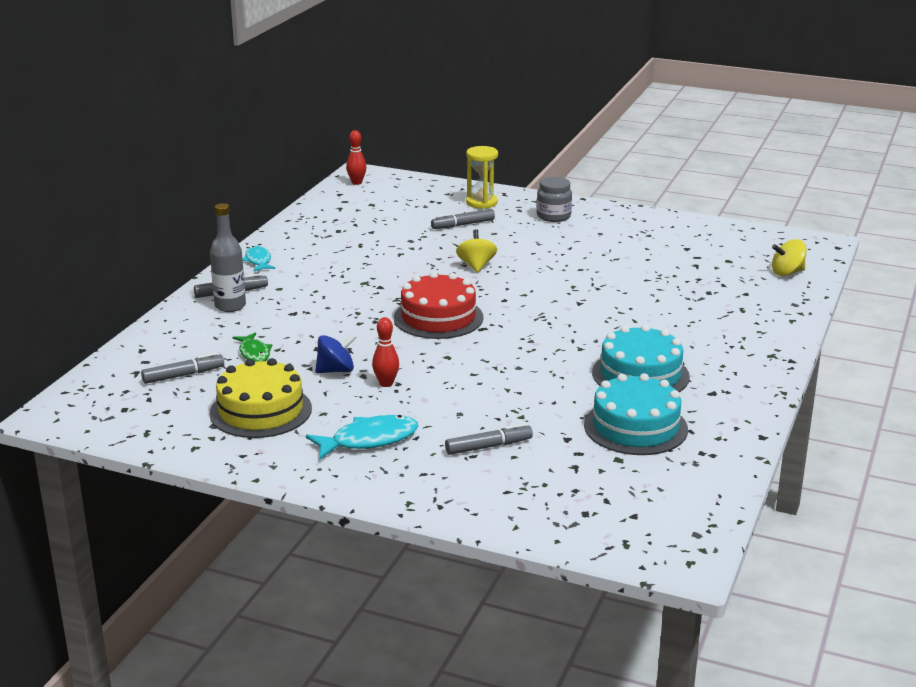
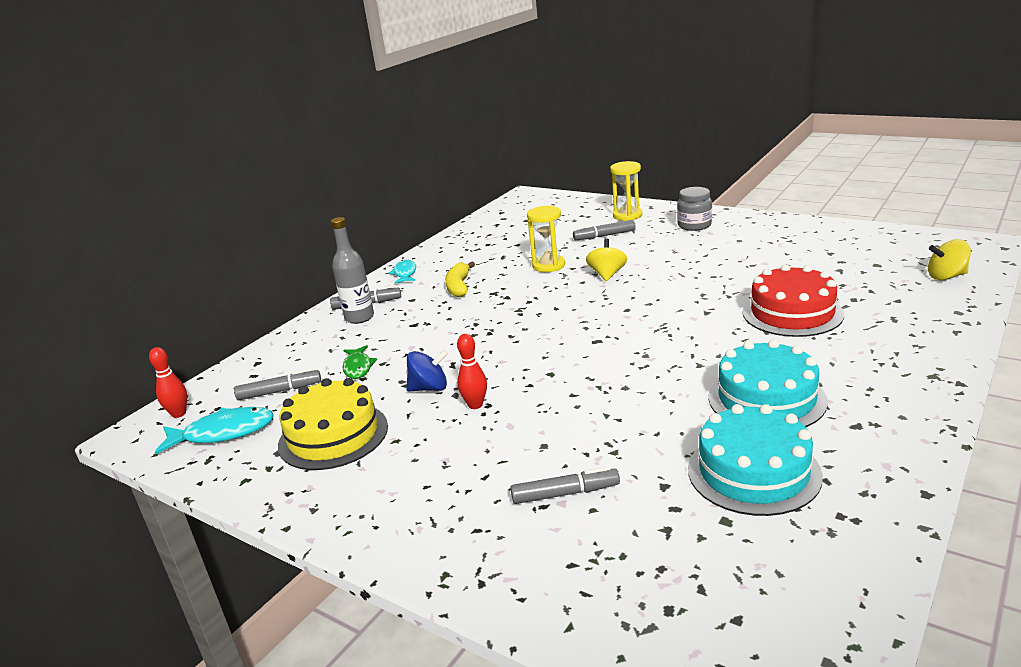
camera: 15 degrees right, 0 degrees up
(325, 276) = (459, 286): none -> yellow banana
(356, 182) = (519, 202): red bowling pin -> red bowling pin (179, 414)
(369, 440) = (431, 478): turquoise fish -> turquoise fish (223, 433)
(413, 255) = (548, 265): none -> yellow hourglass
(438, 317) = (554, 329): red cake -> red cake (792, 313)

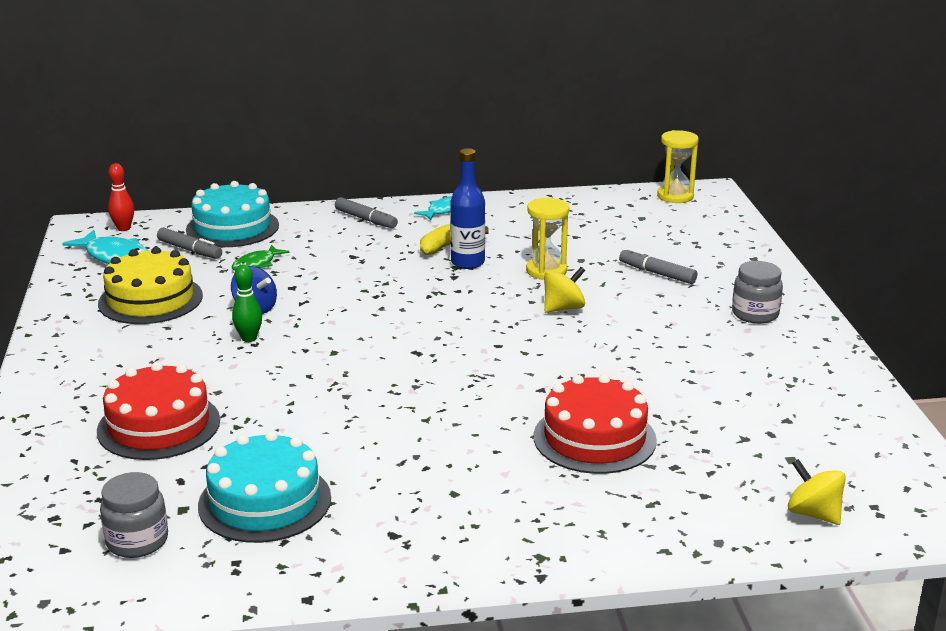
camera: 45 degrees right, 0 degrees up
(359, 317) = (338, 227): grey bottle -> none
(475, 405) = (249, 338): red bowling pin -> green bowling pin
(494, 287) = (467, 262): none -> blue bottle
(565, 493) = (159, 425): grey marker -> red cake
(627, 215) = (730, 267): yellow hourglass -> yellow hourglass (675, 196)
(761, 564) = (137, 541): none -> grey jar
(766, 399) = (396, 473): turquoise cake -> turquoise cake (232, 227)

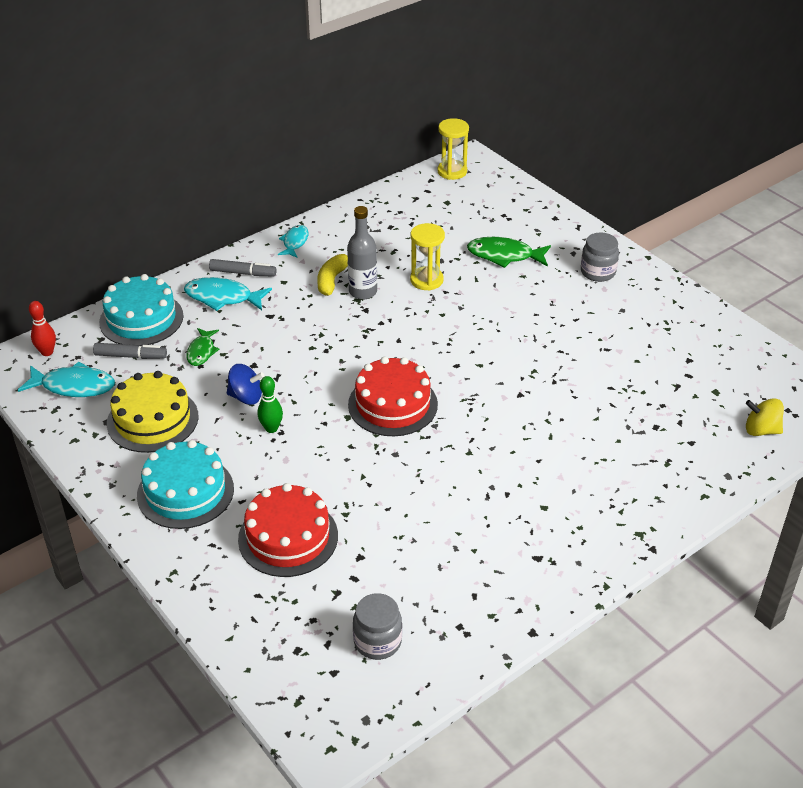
camera: 30 degrees left, 15 degrees up
(264, 501) = (430, 569): turquoise cake -> turquoise cake (185, 492)
(324, 232) = (222, 297): none -> turquoise fish
(467, 262) = (363, 292): blue bottle -> grey bottle
(563, 308) = (470, 313): yellow spinning top -> none
(594, 438) = (589, 423): red cake -> red cake (392, 404)
(657, 273) = (504, 255): grey marker -> green fish

